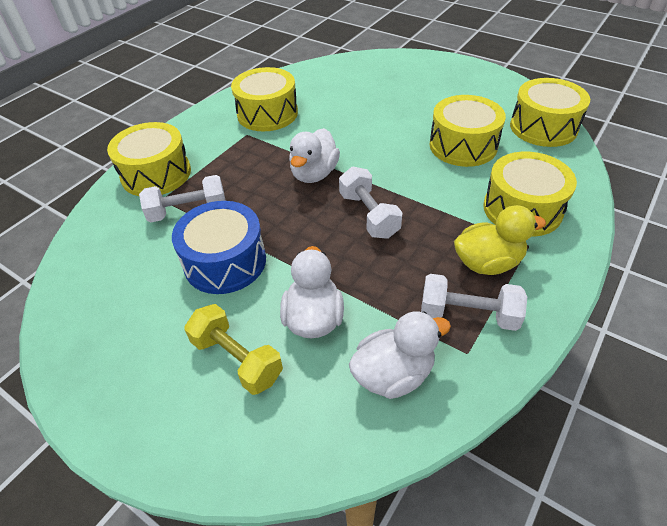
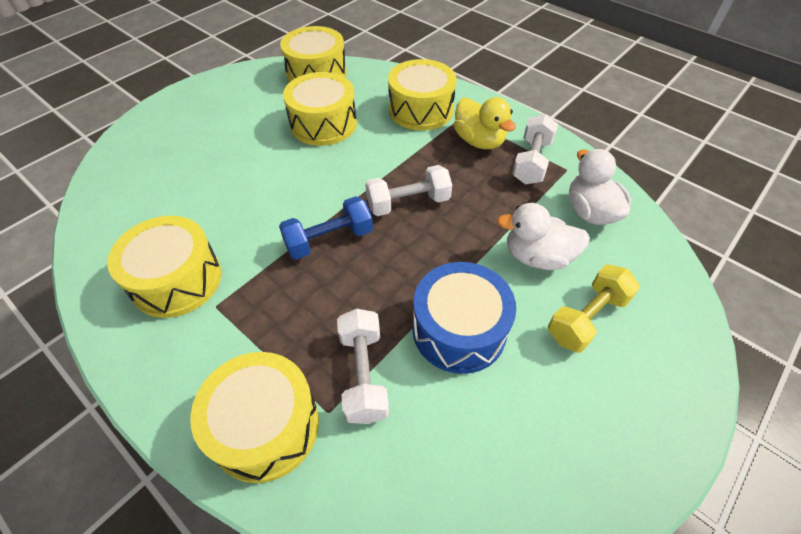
camera: 85 degrees left, 5 degrees up
(314, 174) = (329, 240): white duck -> blue dumbbell
(487, 263) = (479, 141): yellow duck -> yellow duck turned 150 degrees clockwise

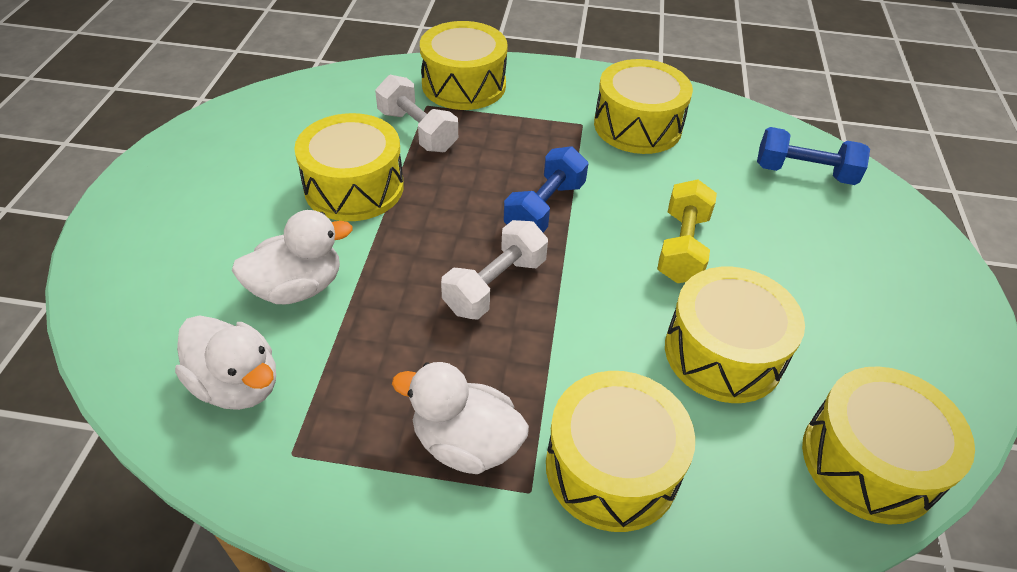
camera: 145 degrees right, 5 degrees down
(132, 185) = (804, 173): none -> blue dumbbell
(459, 330) = (354, 187): blue drum -> yellow drum
(479, 141) = (465, 443): yellow duck -> white duck
(531, 162) = (357, 440): white dumbbell -> none
(586, 318) = (223, 246): yellow dumbbell -> yellow dumbbell (682, 247)

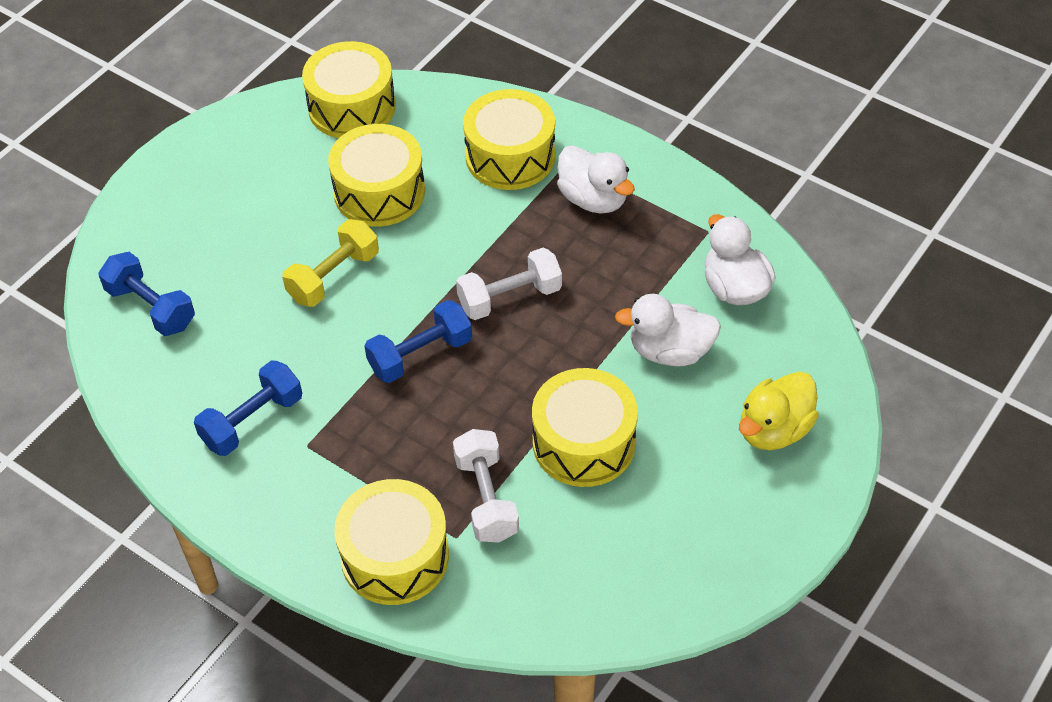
camera: 150 degrees left, 5 degrees up
(167, 249) = (774, 430): none -> yellow duck
(637, 126) = (252, 421): yellow drum -> blue dumbbell

